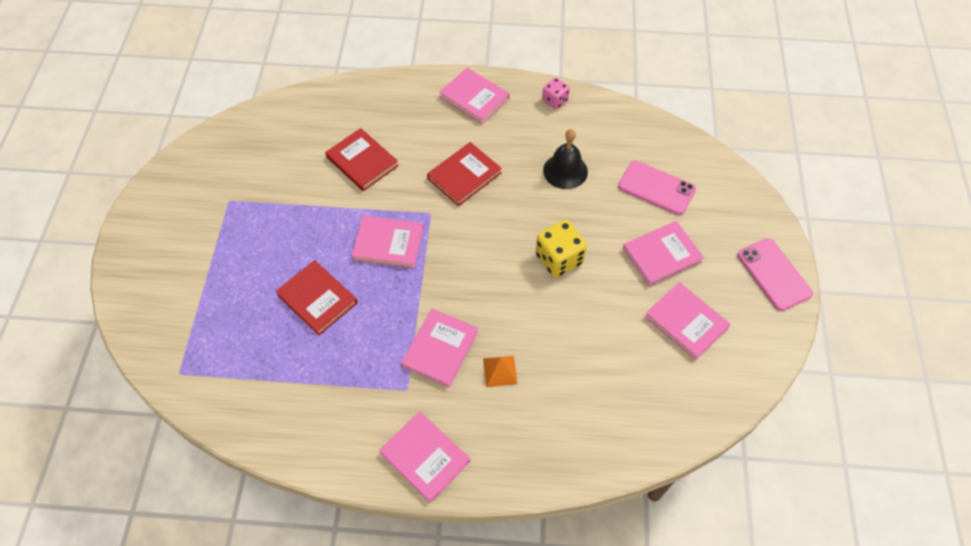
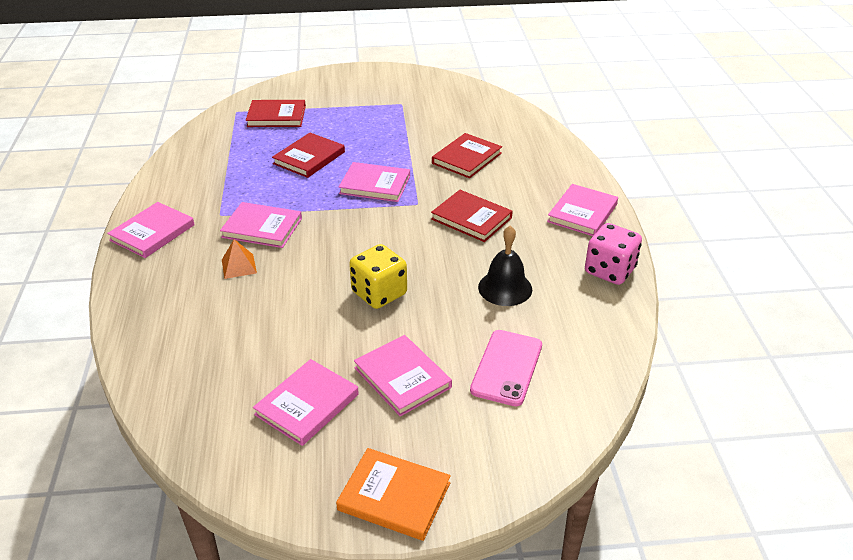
camera: 80 degrees right, 20 degrees down
(209, 328) = (276, 116): none -> red book
(388, 243) = (375, 185): pink book -> pink book turned 75 degrees counterclockwise
(555, 101) = (610, 271): pink dice -> pink dice, size x1.65
(773, 274) = (394, 496): pink phone -> orange book

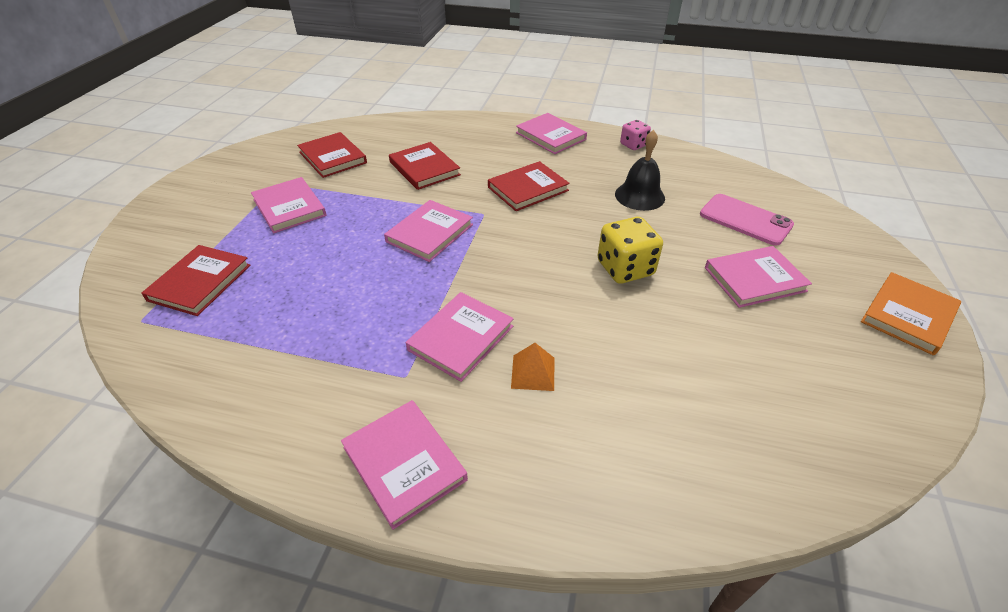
camera: 70 degrees left, 5 degrees up
(307, 404) = (792, 352): pink book -> pink book (289, 208)
(309, 158) = (332, 271): red book -> red book (333, 157)
(610, 271) = (633, 145): pink dice -> pink dice, size x0.61

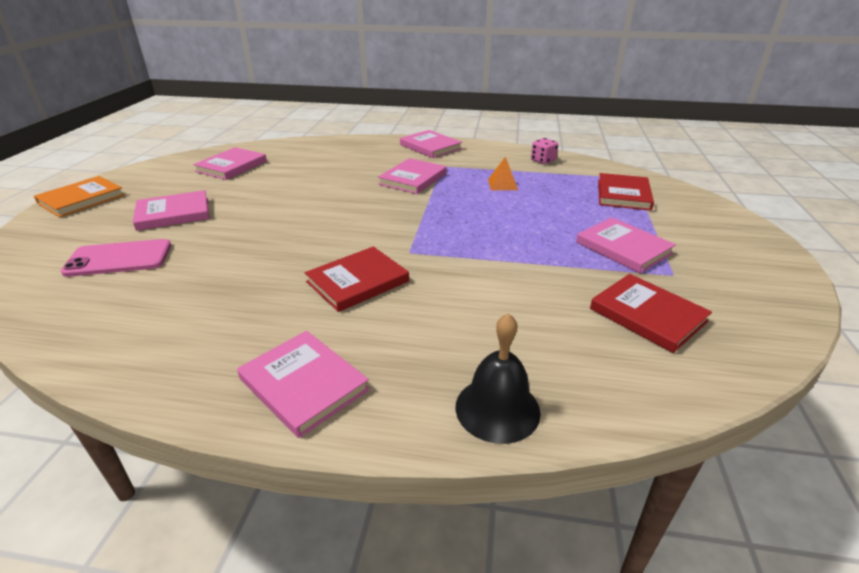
camera: 175 degrees right, 10 degrees down
(424, 168) = (502, 304): red book -> none
(430, 233) = (460, 232): pink book -> pink book (231, 166)
(533, 372) = (366, 169): orange pyramid -> orange pyramid (502, 184)
(625, 268) = (280, 215): yellow dice -> none
(633, 145) = (160, 370): pink dice -> pink dice (543, 160)
(639, 196) = (219, 279): black bell -> black bell (497, 409)
(745, 220) = (119, 259): pink phone -> pink phone turned 45 degrees counterclockwise

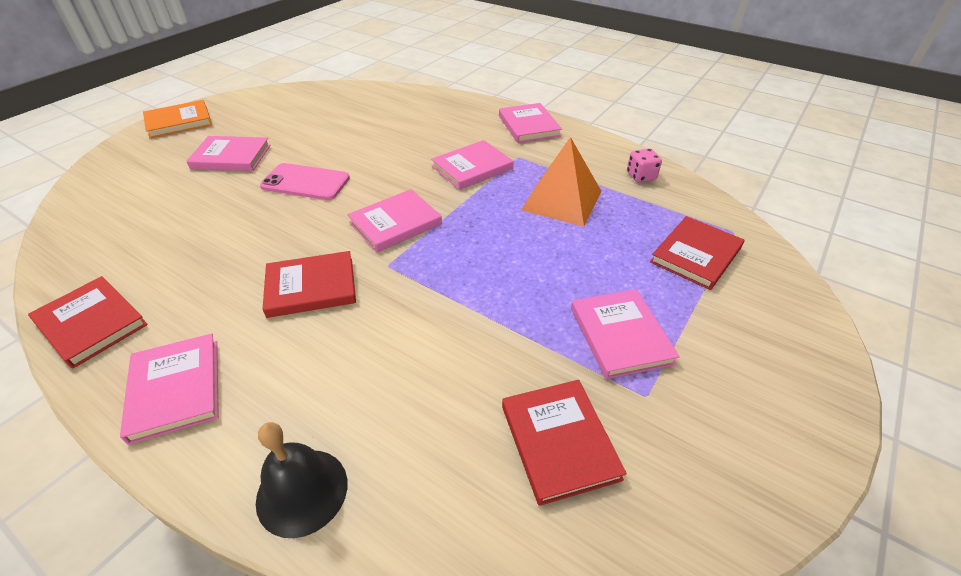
camera: 25 degrees right, 10 degrees up
(119, 259) = (155, 197): pink phone -> pink phone (305, 182)
(152, 367) = (91, 323): none -> red book
(231, 166) = (320, 110): pink book -> pink book (395, 223)
(502, 184) = (561, 200): orange pyramid -> orange pyramid, size x2.00

